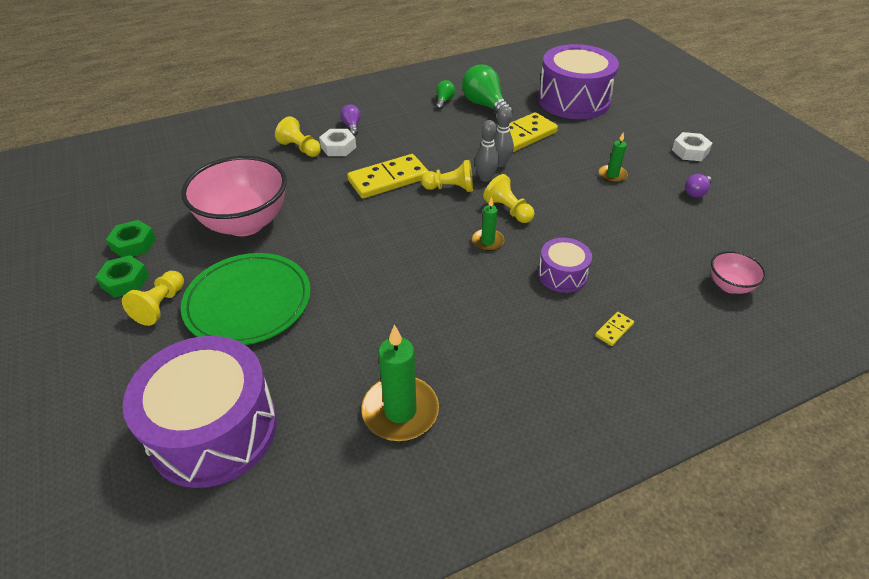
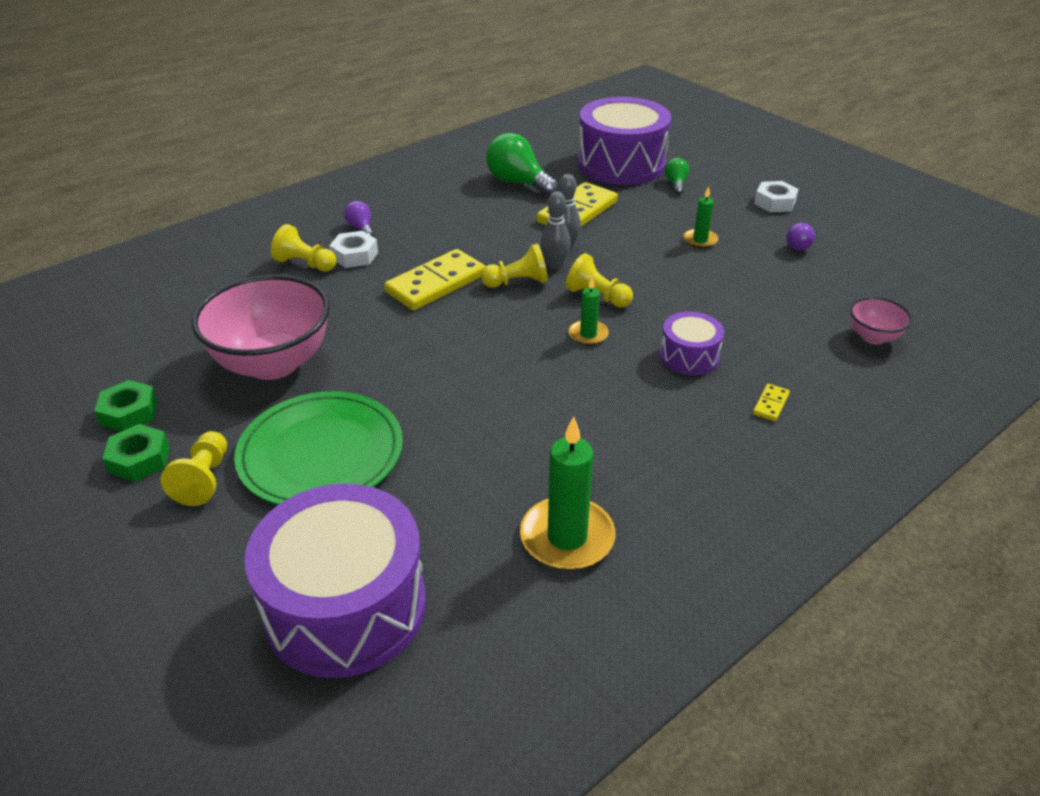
camera: 15 degrees left, 5 degrees down
(444, 101) = (465, 184): green light bulb -> green light bulb (676, 184)

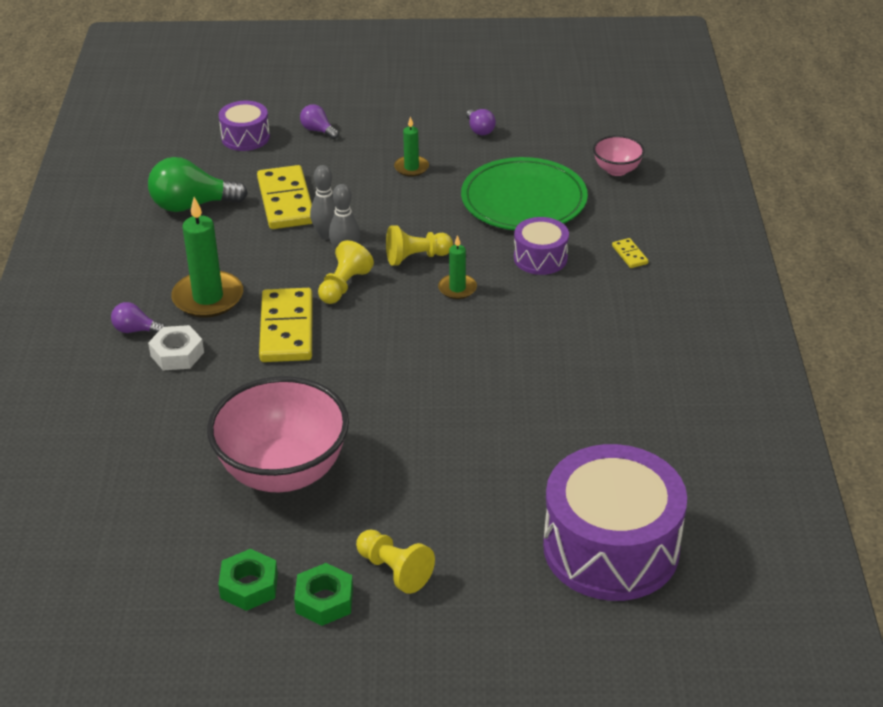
camera: 50 degrees left, 0 degrees up
(305, 264) = (149, 389): yellow pawn -> none
(321, 454) = (436, 493): green plate -> green plate (524, 200)
(567, 537) = (653, 414): green candle -> green candle (208, 298)
(621, 164) = (245, 137): purple drum -> purple drum, size x0.49
(676, 184) = (318, 130): green light bulb -> purple light bulb
(775, 202) = (412, 104): white nut -> none

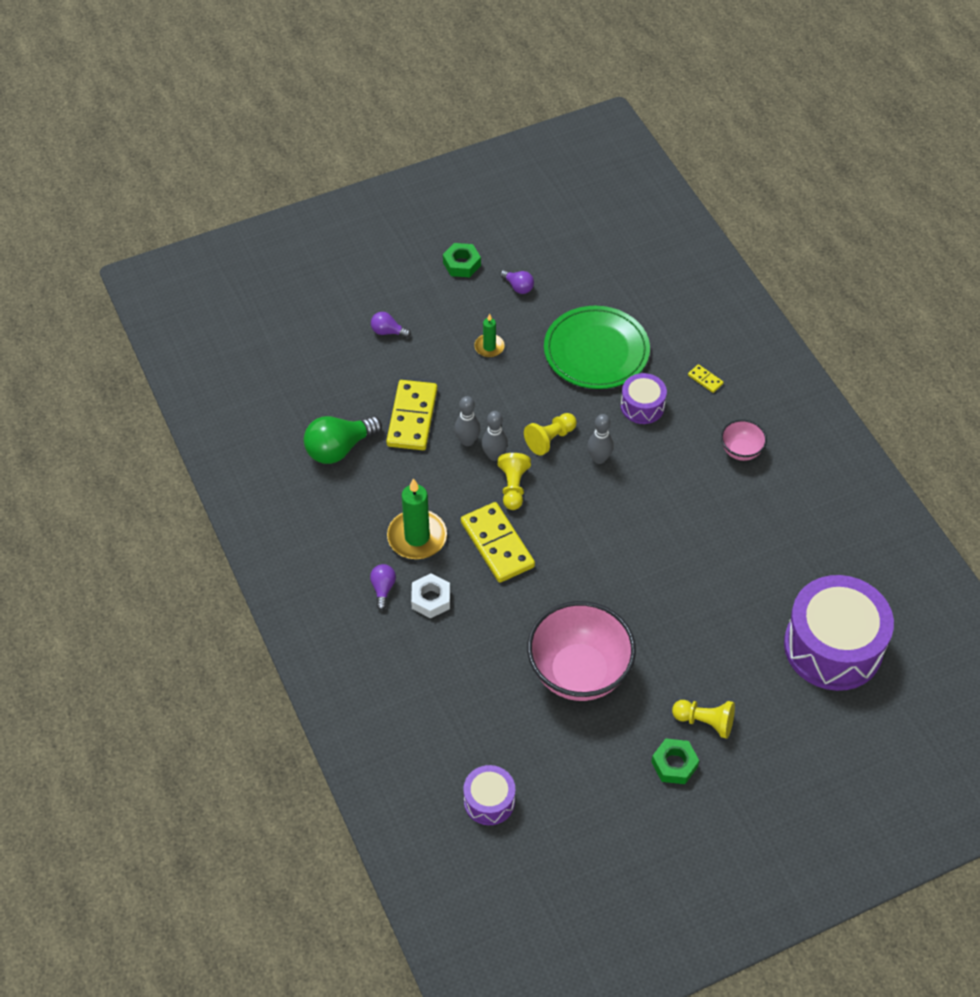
camera: 25 degrees left, 15 degrees up
(136, 330) = (383, 589): purple light bulb -> purple light bulb turned 105 degrees clockwise
(245, 137) = (332, 359): purple drum -> purple drum (489, 801)
(249, 586) = (617, 774): green nut -> green nut (461, 264)
(285, 201) = (412, 417): yellow domino -> yellow domino turned 45 degrees clockwise
(457, 288) = (599, 458): green candle -> grey bowling pin
(617, 170) = (649, 295): pink bowl -> pink bowl (741, 451)

